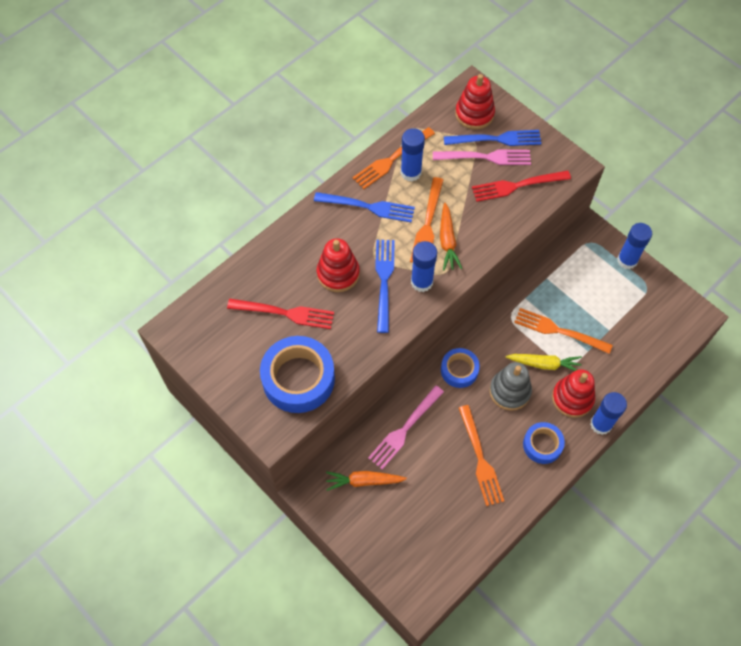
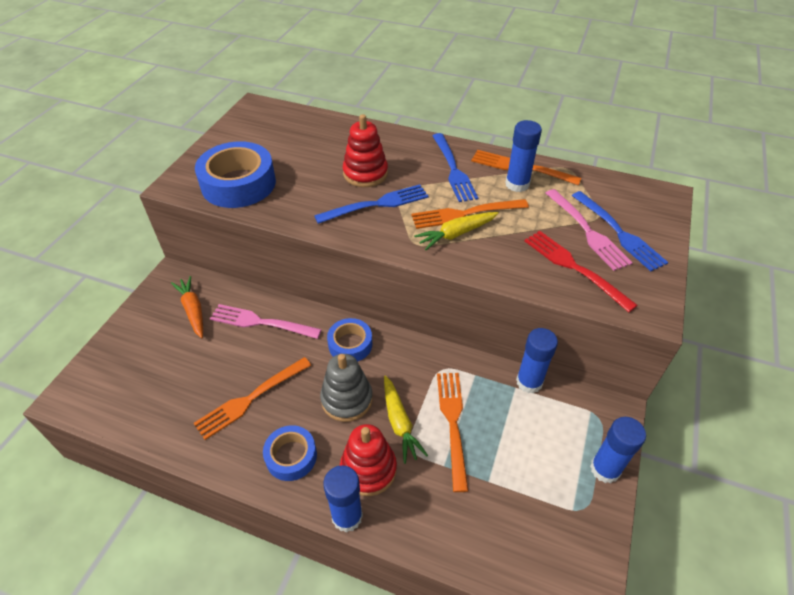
camera: 65 degrees right, 15 degrees down
(285, 313) = (303, 156): red fork -> none
(421, 282) = (393, 230): blue glue stick -> blue glue stick (529, 382)
(447, 241) = (456, 234): orange carrot -> yellow carrot
(474, 114) = (633, 206): red stacking toy -> none

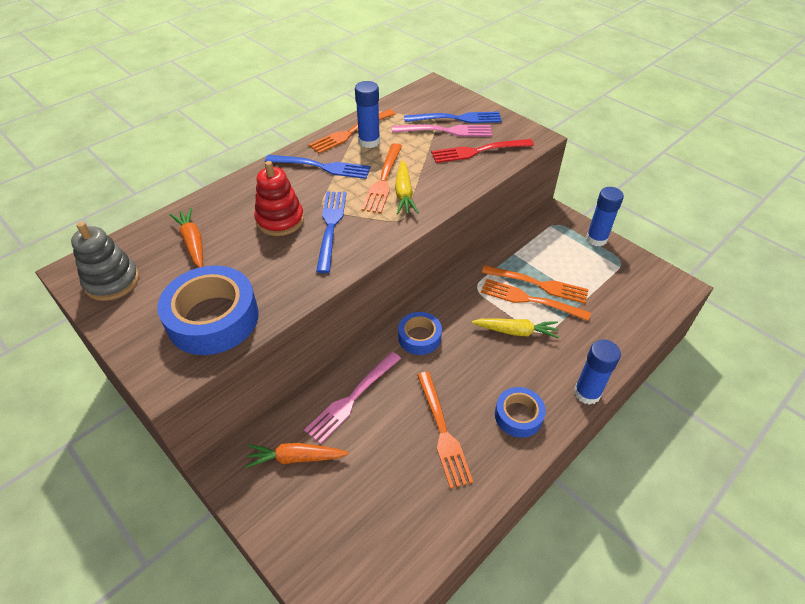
camera: 65 degrees left, 0 degrees up
(311, 142) = (193, 243): none -> orange carrot
(347, 399) = (477, 358): grey stacking toy -> grey stacking toy (112, 281)
(368, 469) = (550, 365): red stacking toy -> none
(482, 425) = (538, 284): none -> orange fork
(529, 382) = (513, 244): blue glue stick -> none

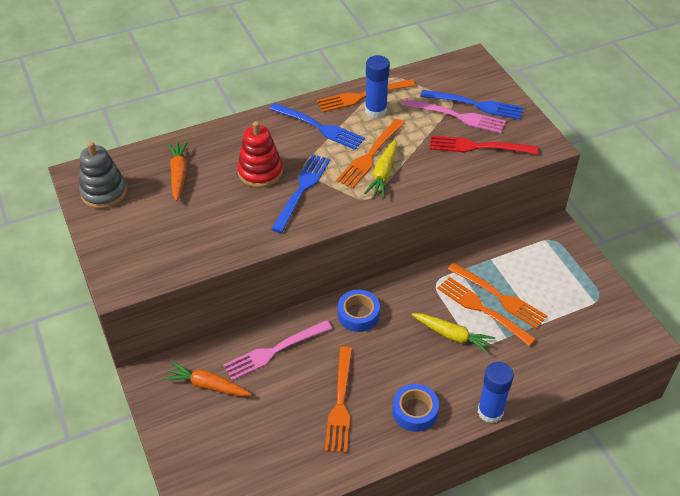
camera: 20 degrees right, 0 degrees up
(213, 318) = (172, 247): blue tape -> none
(596, 239) = (586, 266): blue glue stick -> none

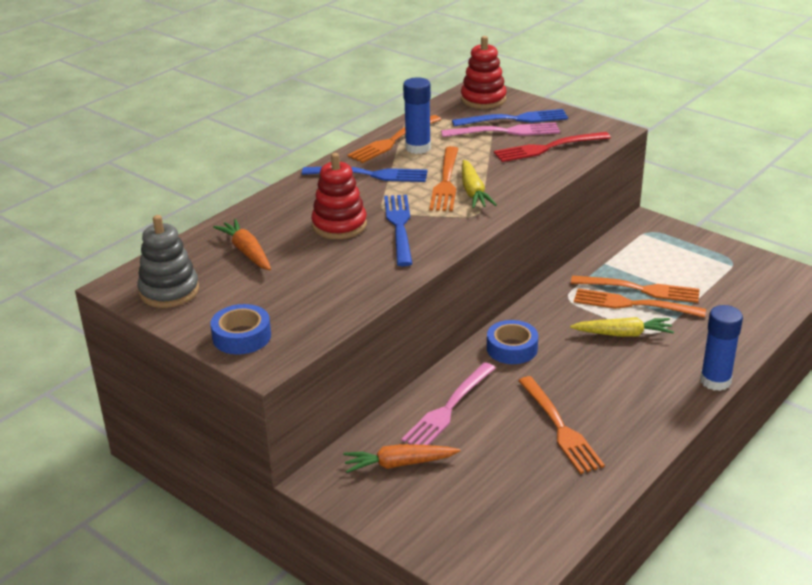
camera: 25 degrees left, 15 degrees down
(415, 411) = (642, 407): blue tape -> blue tape (242, 336)
(467, 73) = (483, 99): none -> red stacking toy

